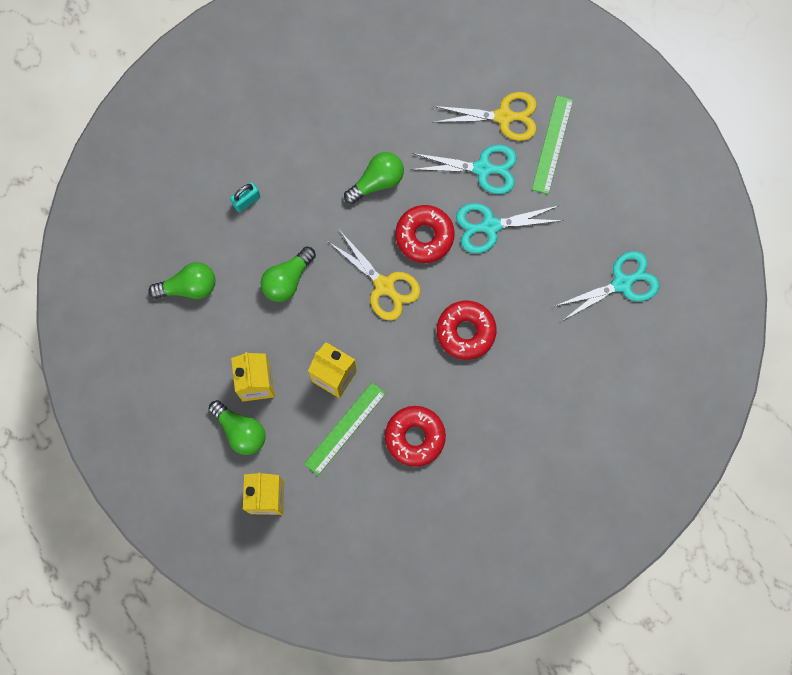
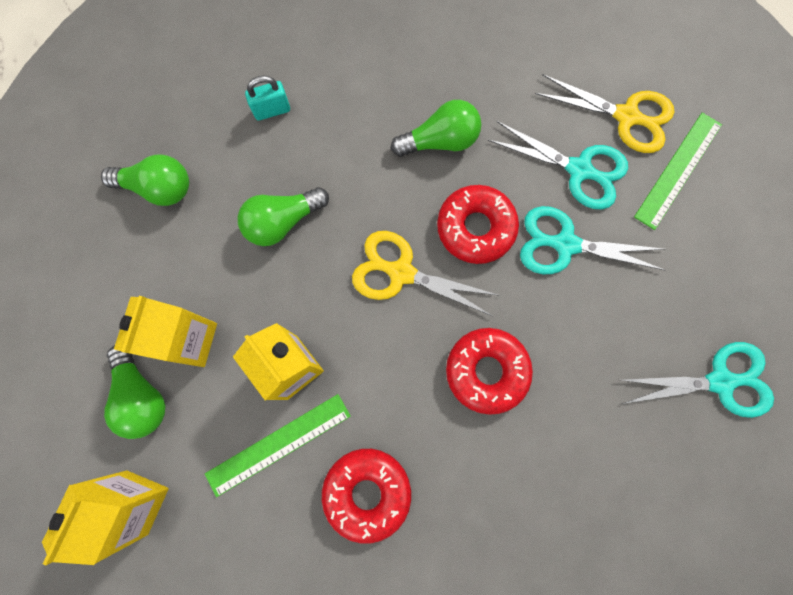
camera: 20 degrees right, 0 degrees up
(384, 286) = (401, 272): yellow scissors -> yellow scissors turned 135 degrees clockwise

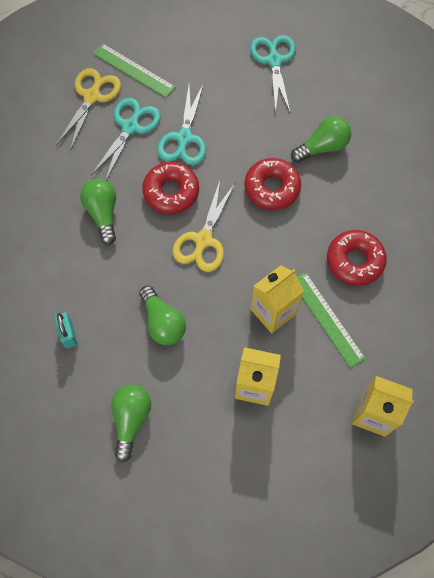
camera: 90 degrees left, 10 degrees down
(142, 396) = (297, 417): green light bulb -> green light bulb (322, 147)

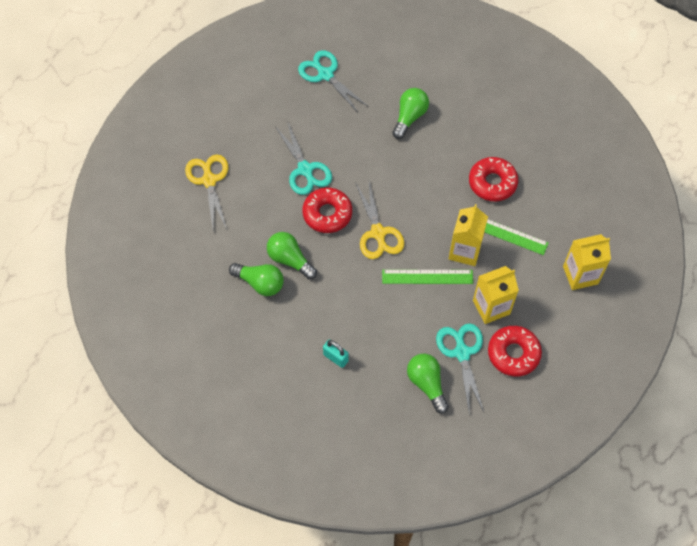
camera: 35 degrees left, 5 degrees down
(130, 127) = (258, 185): turquoise scissors -> turquoise scissors (462, 353)
(133, 70) = (225, 142): green ruler -> green ruler (427, 277)
(162, 322) = (395, 306): green light bulb -> green light bulb (260, 283)
(272, 188) = (397, 167): red donut -> red donut (513, 353)

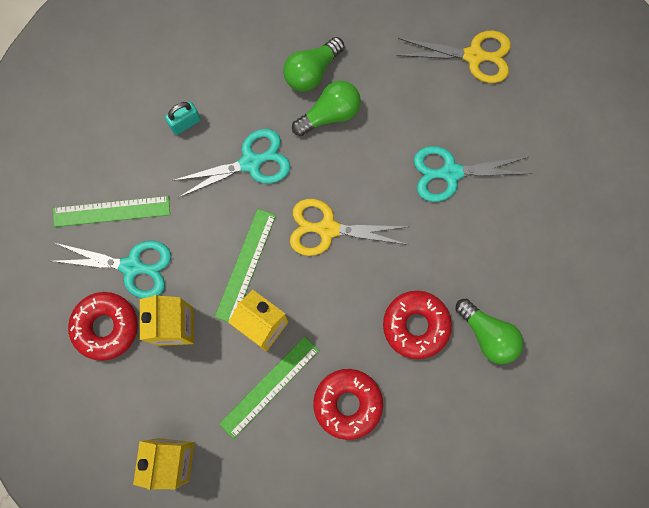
camera: 110 degrees right, 15 degrees up
(325, 74) = (593, 249): turquoise scissors -> turquoise scissors (250, 162)
(327, 214) = (377, 178): red donut -> red donut (416, 325)
(427, 384) = (111, 211): green light bulb -> green ruler

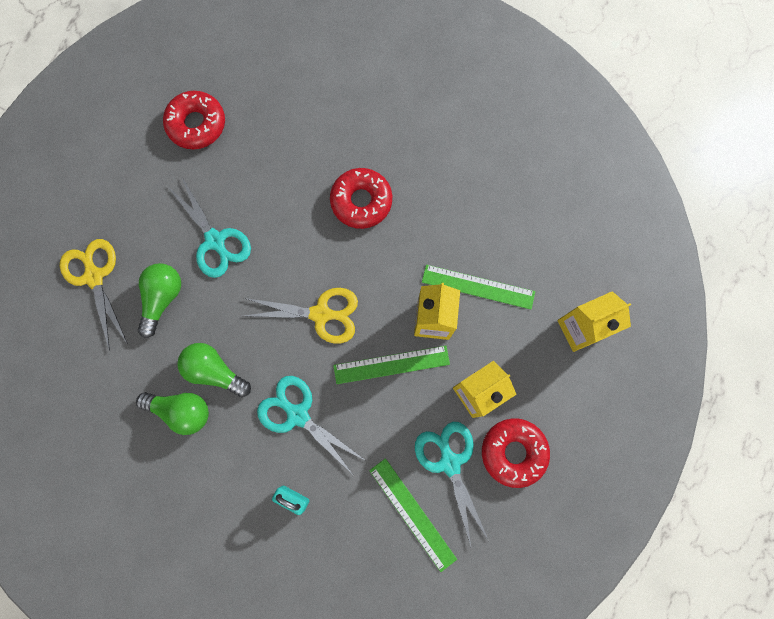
camera: 120 degrees left, 0 degrees up
(328, 229) = (321, 314): yellow scissors -> yellow scissors turned 60 degrees counterclockwise
(347, 404) = (454, 220): red donut -> red donut (197, 124)
(487, 335) = (337, 145): green light bulb -> green light bulb (162, 298)

